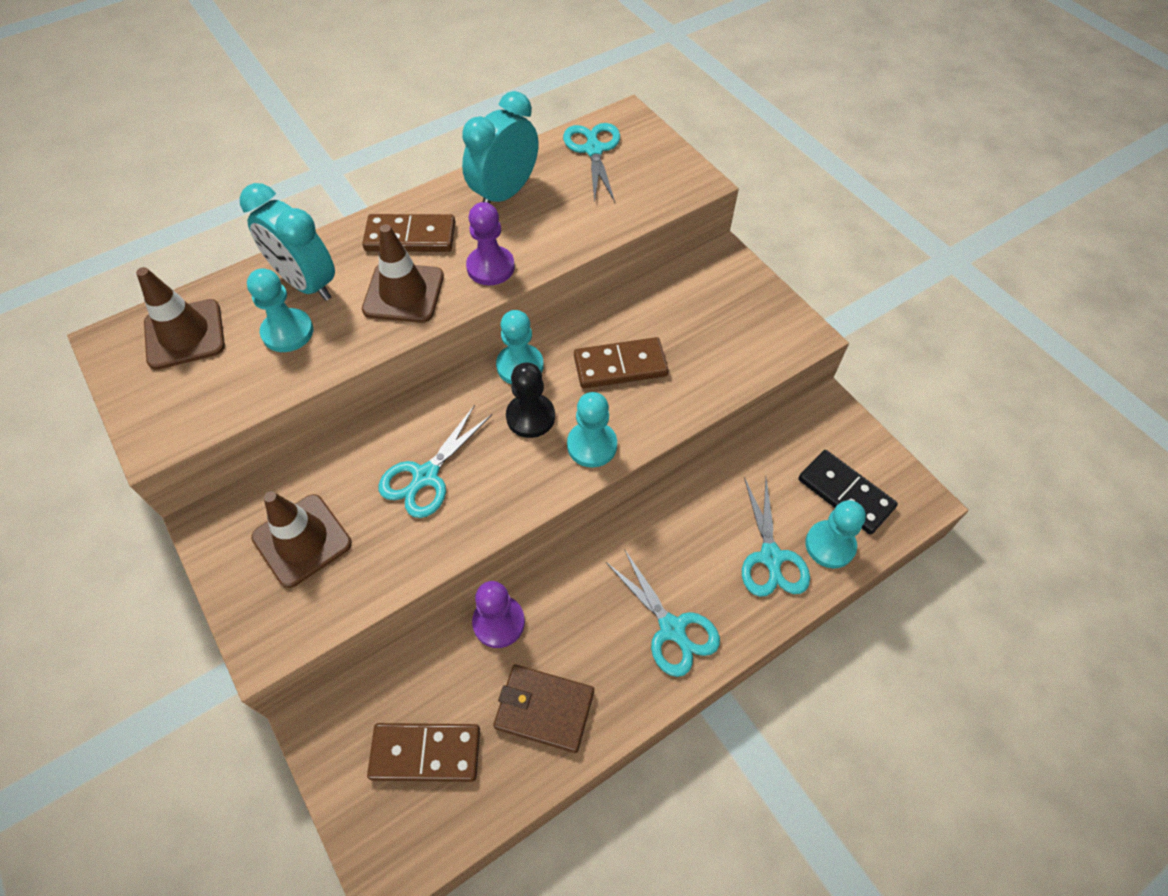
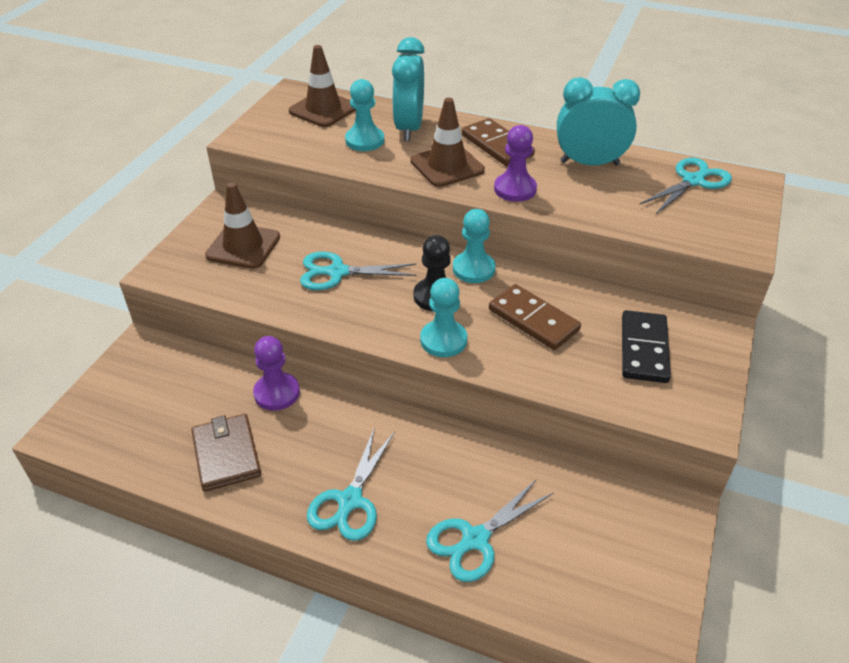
camera: 55 degrees right, 15 degrees down
(425, 753) = (153, 407): brown domino -> none
(830, 545) = (529, 581): turquoise pawn -> none
(845, 494) = (597, 568): black domino -> black domino (643, 349)

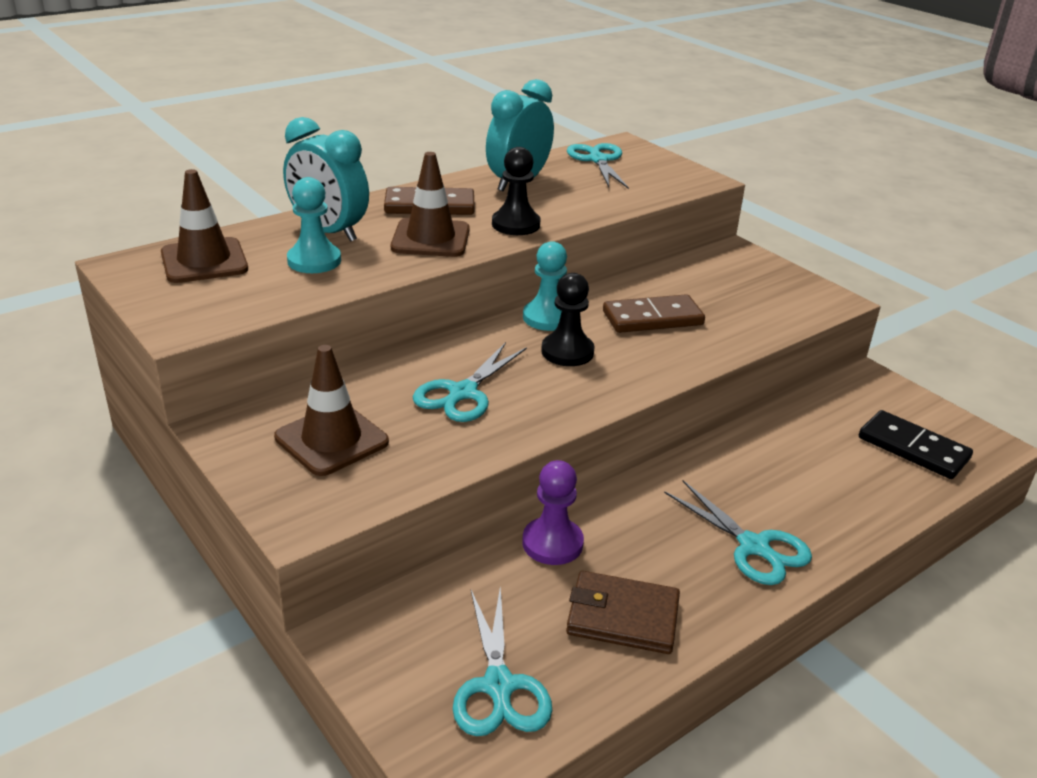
camera: 60 degrees left, 10 degrees down
(443, 340) = (638, 372): turquoise pawn -> none
(475, 540) = (846, 489): turquoise scissors -> turquoise scissors (499, 687)
(515, 189) = (516, 224): purple pawn -> black pawn
(643, 349) = (735, 288): black domino -> black domino (913, 448)

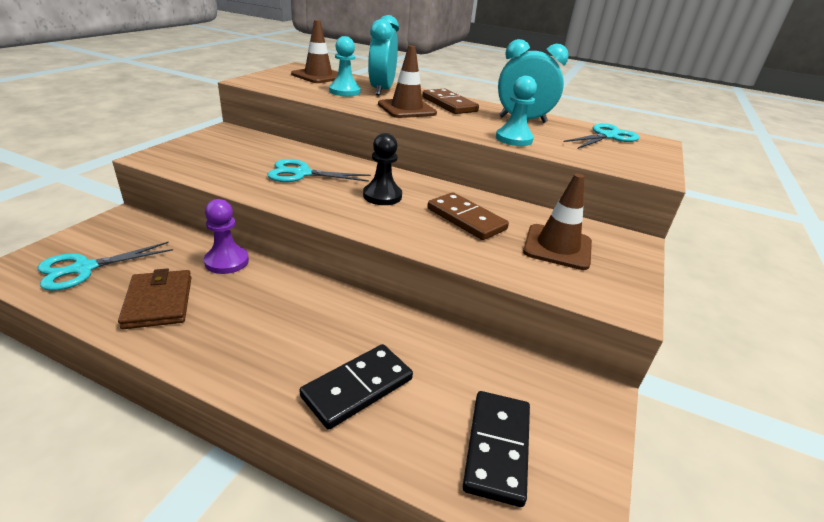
camera: 60 degrees right, 0 degrees up
(331, 440) = (229, 151): brown traffic cone -> brown traffic cone (557, 247)
(516, 224) = (460, 125): black pawn -> none
(547, 318) = (419, 184): turquoise pawn -> turquoise pawn (514, 139)
(754, 547) = (264, 353): turquoise scissors -> none
(825, 499) = (357, 388): none -> black domino

